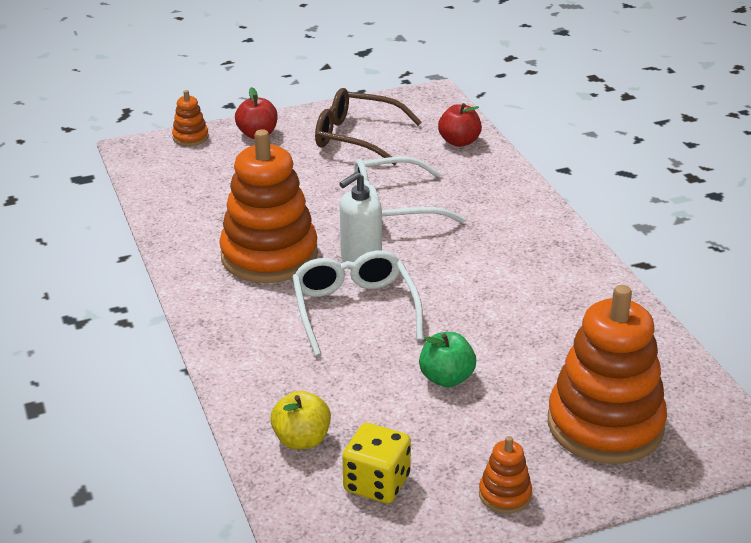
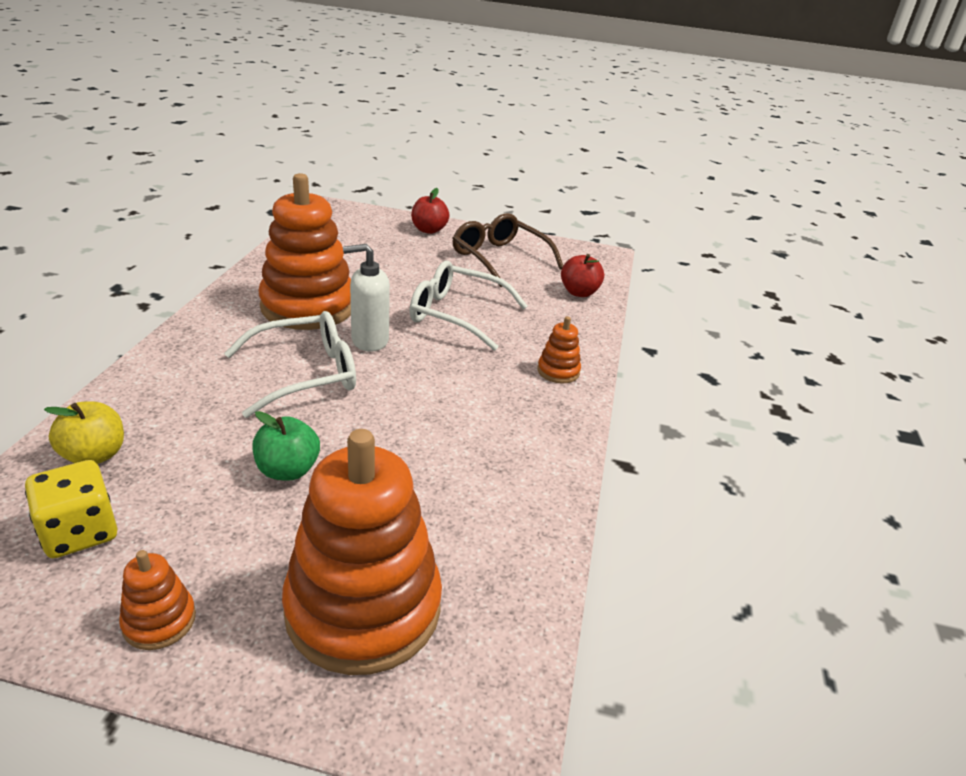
camera: 30 degrees right, 0 degrees up
(190, 137) = (380, 215): orange stacking toy -> orange stacking toy (558, 371)
(354, 310) = (305, 374): white glasses -> white glasses turned 45 degrees clockwise

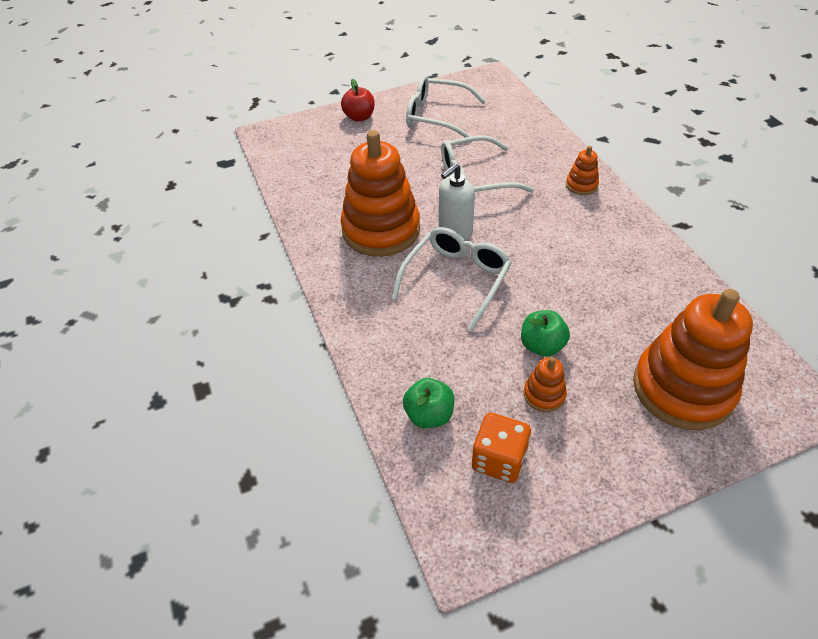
camera: 30 degrees left, 15 degrees up
(80, 532) = (499, 459): yellow dice -> orange dice
(94, 455) = (429, 415): yellow apple -> green apple
(159, 621) = (610, 467): orange stacking toy -> orange stacking toy (544, 395)
(499, 258) = (437, 116): brown glasses -> white glasses
(579, 292) = (517, 117): red apple -> none

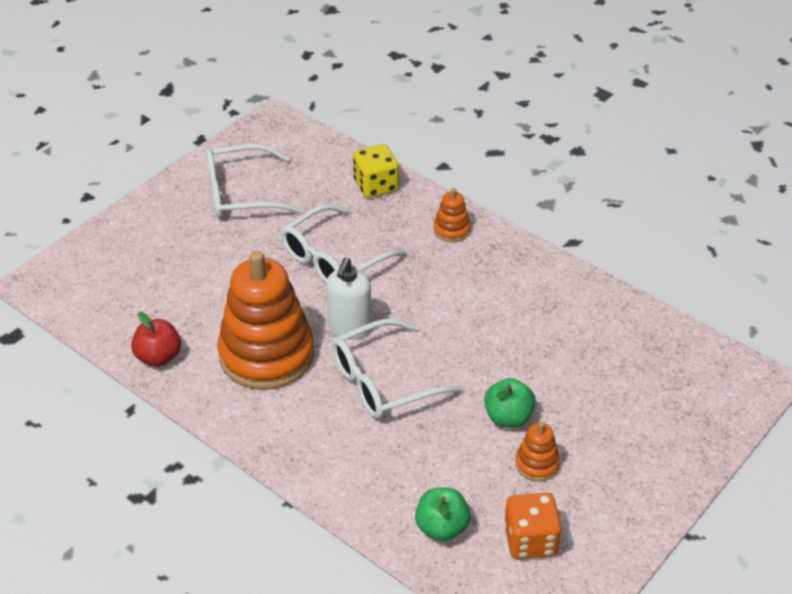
camera: 30 degrees left, 5 degrees down
(359, 117) = (145, 223): red apple -> red apple (158, 357)
(456, 280) = (384, 381): white glasses -> white glasses turned 120 degrees counterclockwise
(540, 137) = (376, 186): none -> yellow dice
(682, 388) = (653, 409): orange stacking toy -> none

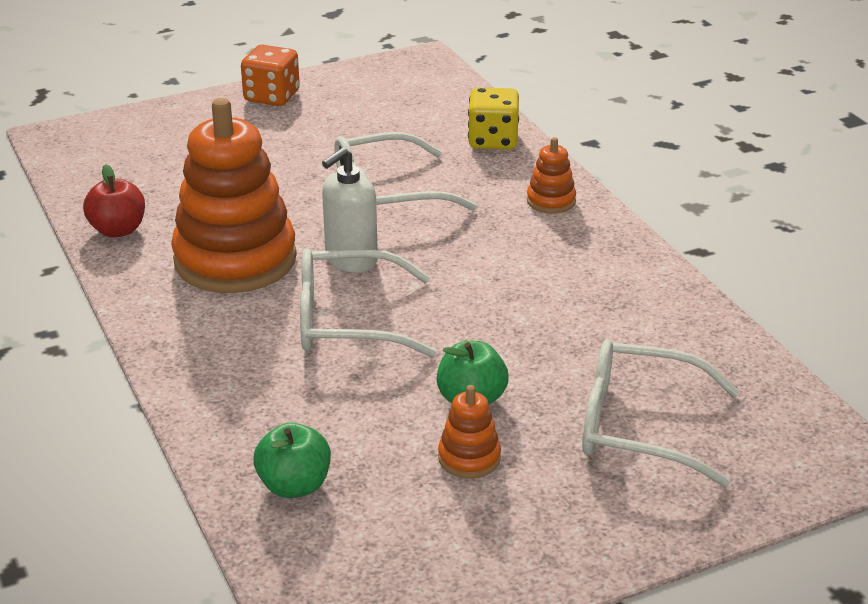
camera: 25 degrees right, 10 degrees down
(241, 193) = (333, 113): white glasses -> white glasses (639, 426)
(530, 540) = (395, 535): orange dice -> orange dice (272, 96)

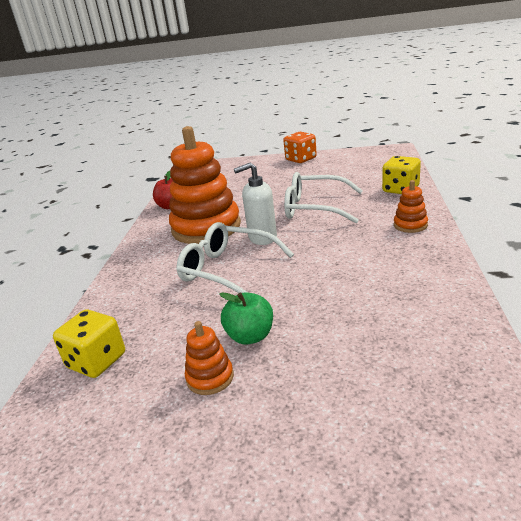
camera: 35 degrees right, 5 degrees down
(294, 485) = (97, 361): green apple -> yellow dice
(639, 426) = (351, 394): white glasses -> none

